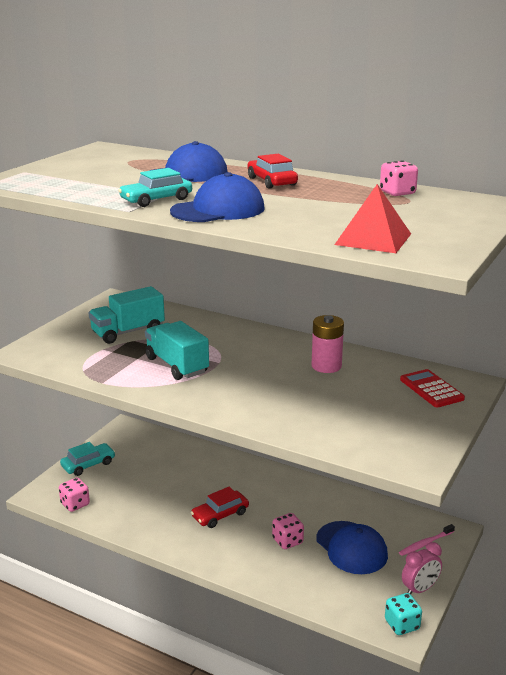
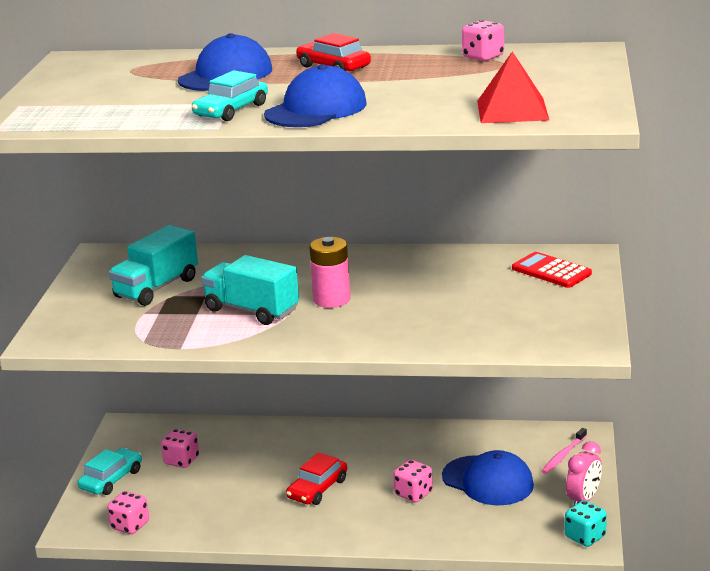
camera: 20 degrees left, 0 degrees up
(143, 464) = (181, 460): none -> pink dice
(326, 366) = (422, 273): pink battery -> pink battery (332, 299)

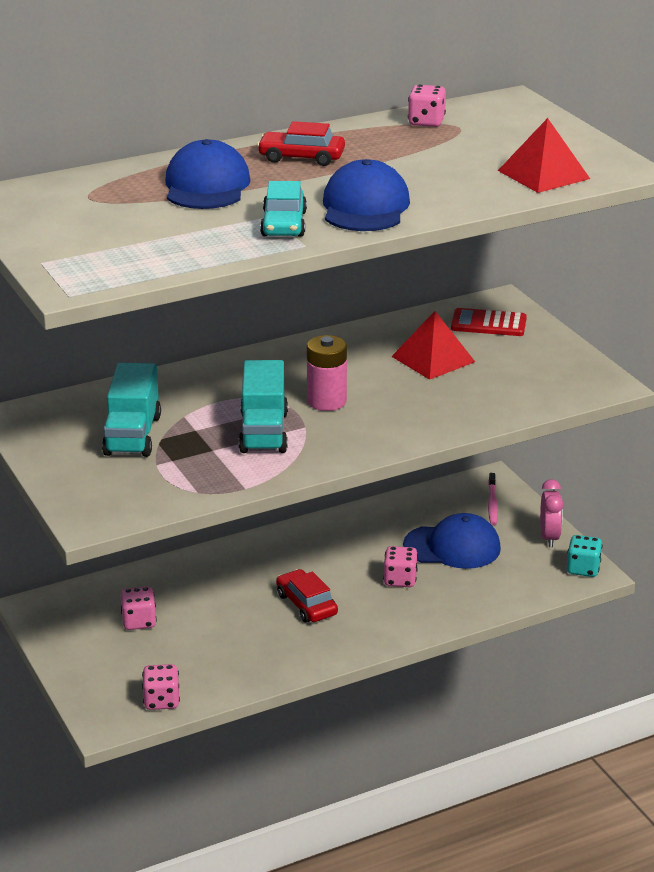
camera: 35 degrees left, 5 degrees up
(111, 479) = (86, 664): turquoise car -> none
(252, 310) = (263, 432): turquoise truck -> turquoise truck turned 90 degrees counterclockwise
(317, 489) = (306, 604): red car -> red car turned 150 degrees clockwise
(464, 288) = (433, 359): none -> red pyramid

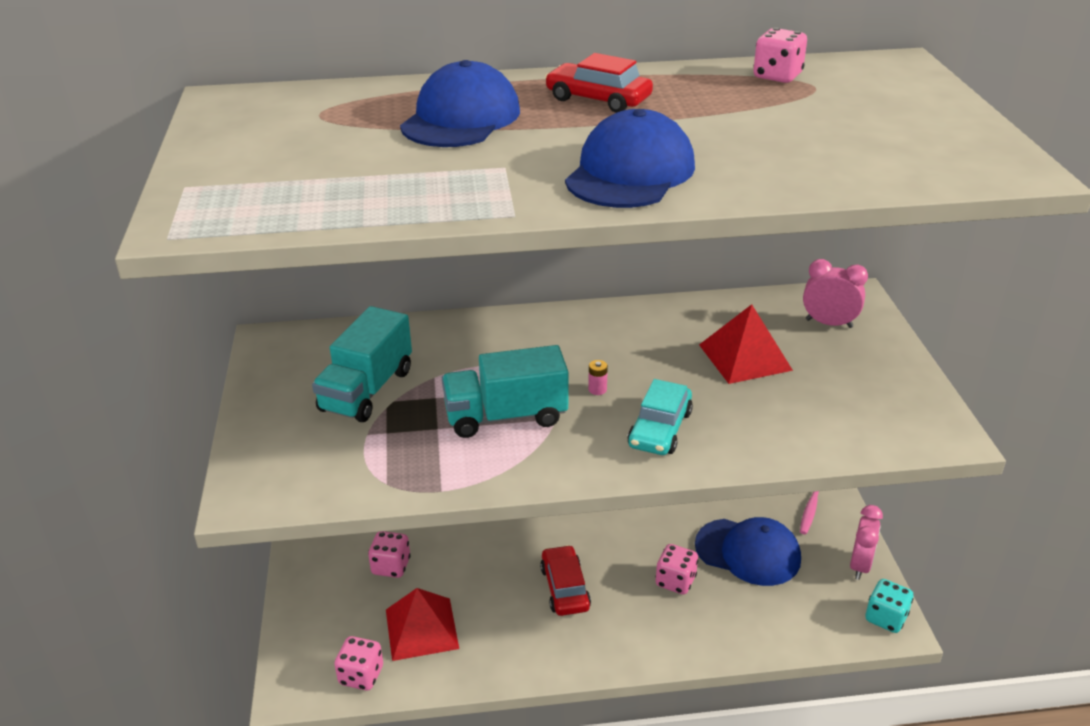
camera: 20 degrees right, 5 degrees up
(263, 432) = (506, 416): turquoise truck -> turquoise truck turned 60 degrees clockwise
(283, 224) = (511, 180): turquoise car -> turquoise car (660, 429)
(326, 401) = (597, 389): pink battery -> pink battery, size x0.40
(488, 324) = (829, 323): red calculator -> pink clock
(543, 174) = (895, 161): red pyramid -> red pyramid (421, 628)

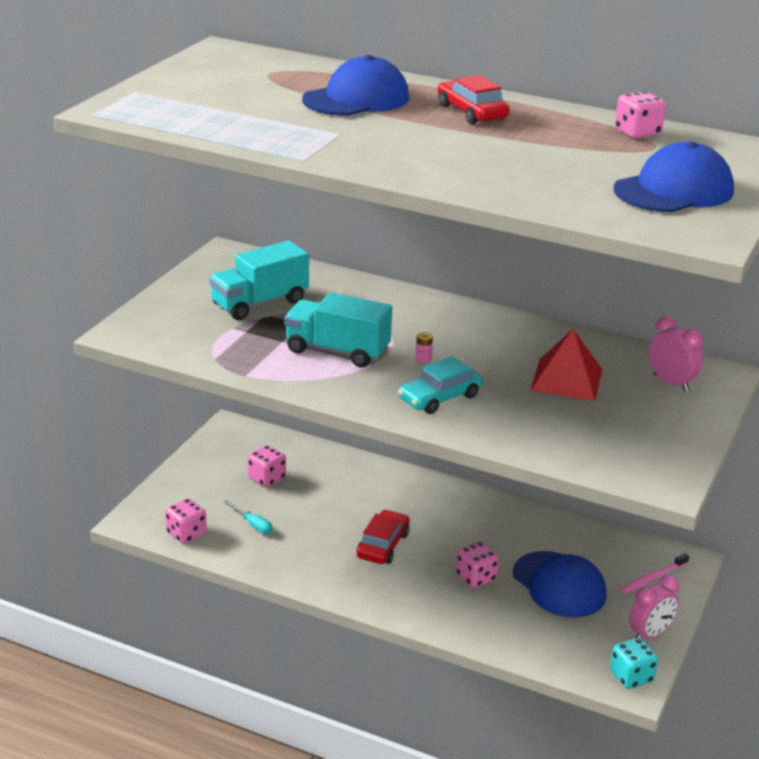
camera: 30 degrees right, 5 degrees down
(421, 628) = (253, 525): red pyramid -> turquoise screwdriver
(630, 172) = (417, 159): blue cap -> blue cap (674, 190)

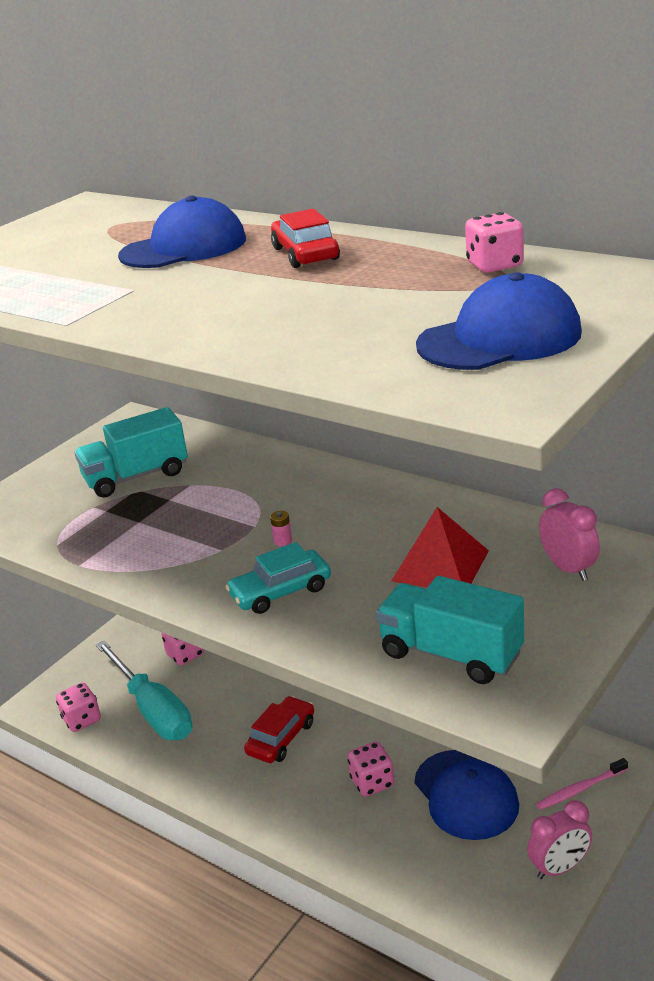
camera: 15 degrees right, 0 degrees up
(253, 525) = (153, 710): turquoise screwdriver -> turquoise screwdriver, size x2.49
(337, 351) = (192, 532): turquoise truck -> turquoise truck (451, 654)
(631, 677) = (522, 928): turquoise dice -> none

